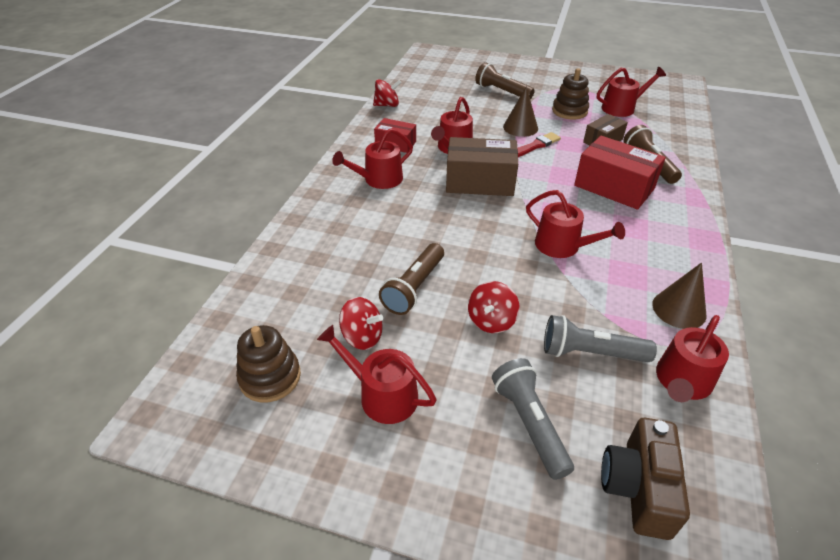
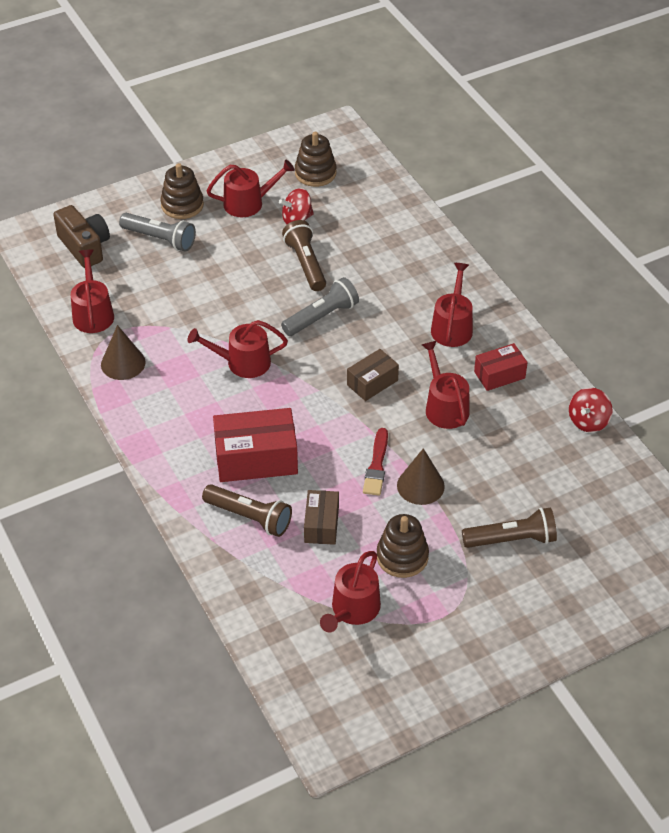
camera: 135 degrees right, 5 degrees up
(457, 455) = (182, 205): none -> brown stacking toy
(480, 182) = (372, 383): brown box -> brown box, size x0.58
(491, 321) = (234, 276): red spinning top -> none
(590, 353) = (158, 296): grey flashlight -> grey flashlight (321, 317)

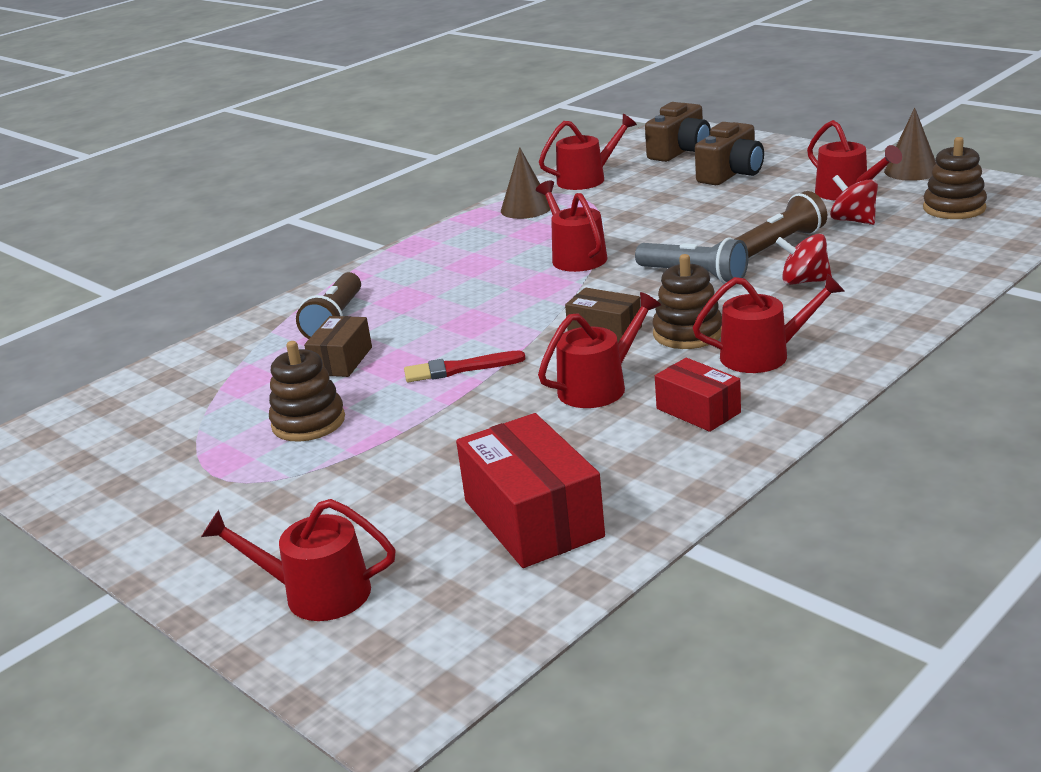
camera: 75 degrees right, 20 degrees down
(160, 239) = (731, 174): grey flashlight -> brown camera
(182, 205) = (799, 168): brown stacking toy -> brown stacking toy (688, 333)
(256, 458) = (428, 301): red box -> red box (532, 519)
(321, 525) = (341, 361): brown box -> brown box turned 60 degrees counterclockwise
(353, 610) = (211, 412): red watering can -> red watering can (316, 593)
(420, 486) = (439, 405): brown cone -> brown cone (911, 171)
(511, 539) = (371, 495): brown flashlight -> none
(588, 421) = (660, 507): red spinning top -> red spinning top (804, 281)

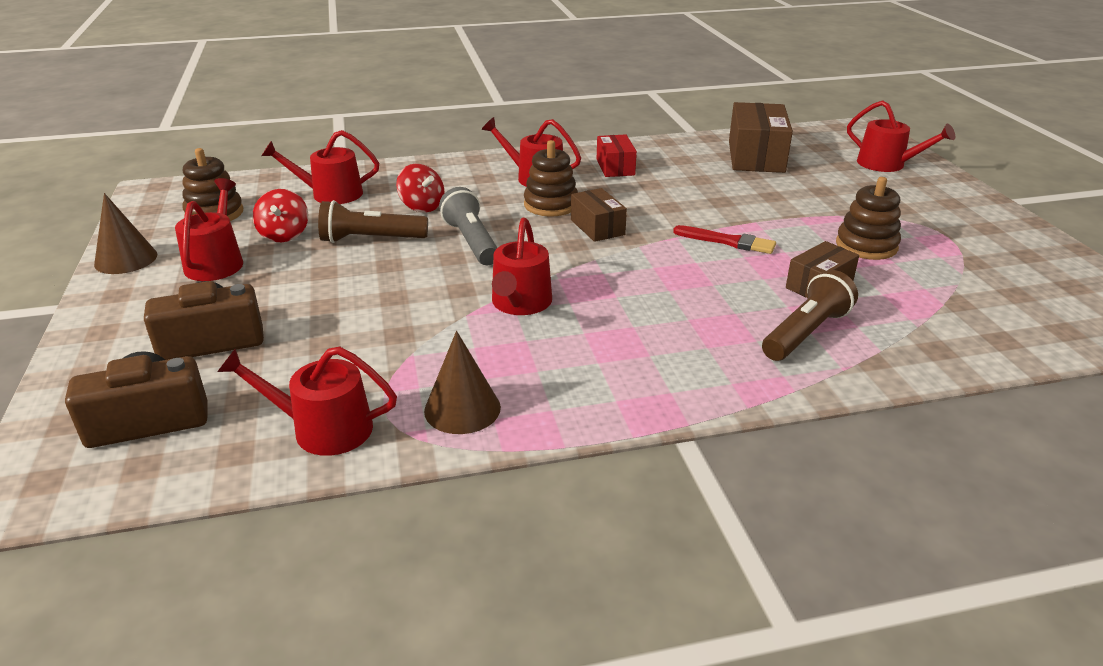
camera: 150 degrees left, 5 degrees up
(532, 519) = (756, 156): red box -> brown box
(598, 387) = (650, 196): red watering can -> red watering can (330, 194)

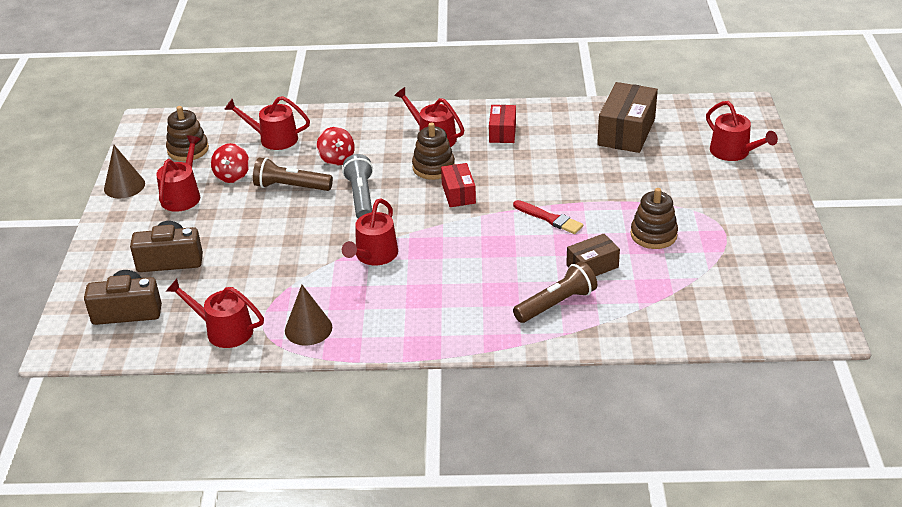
camera: 15 degrees right, 5 degrees up
(597, 227) = (458, 194): brown box -> red box

